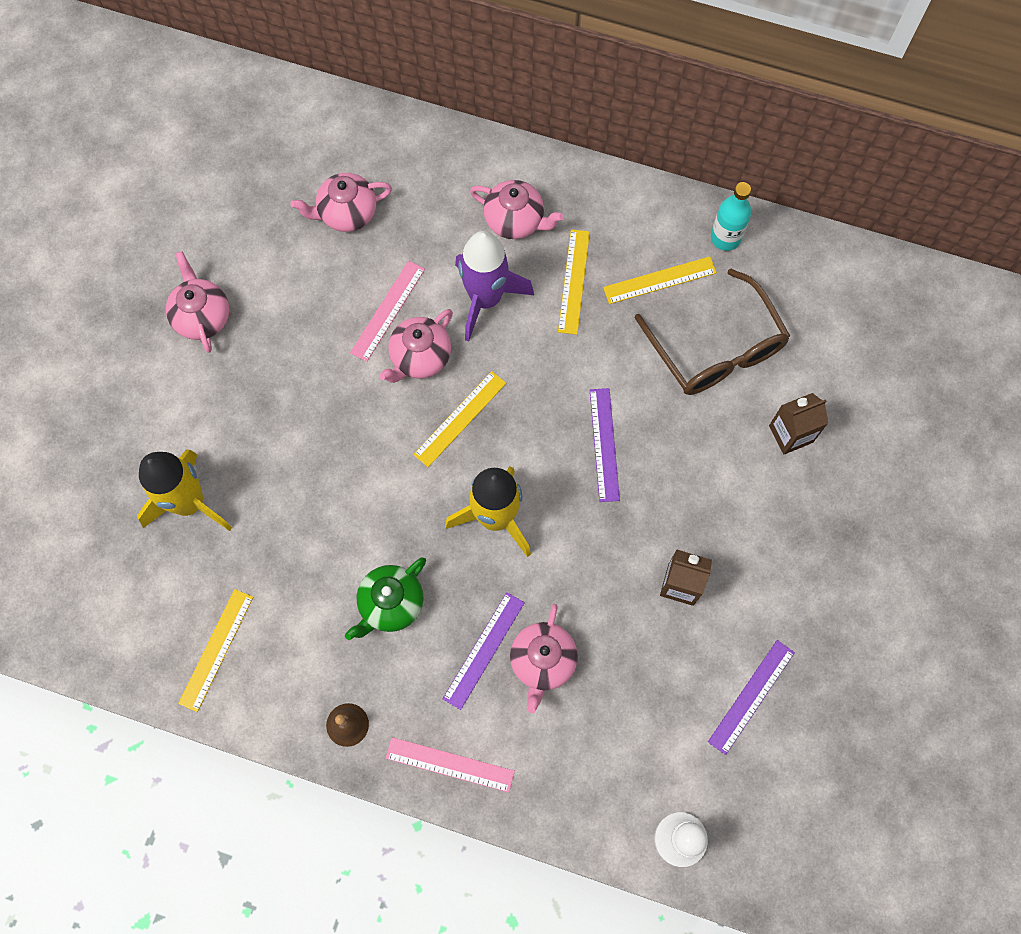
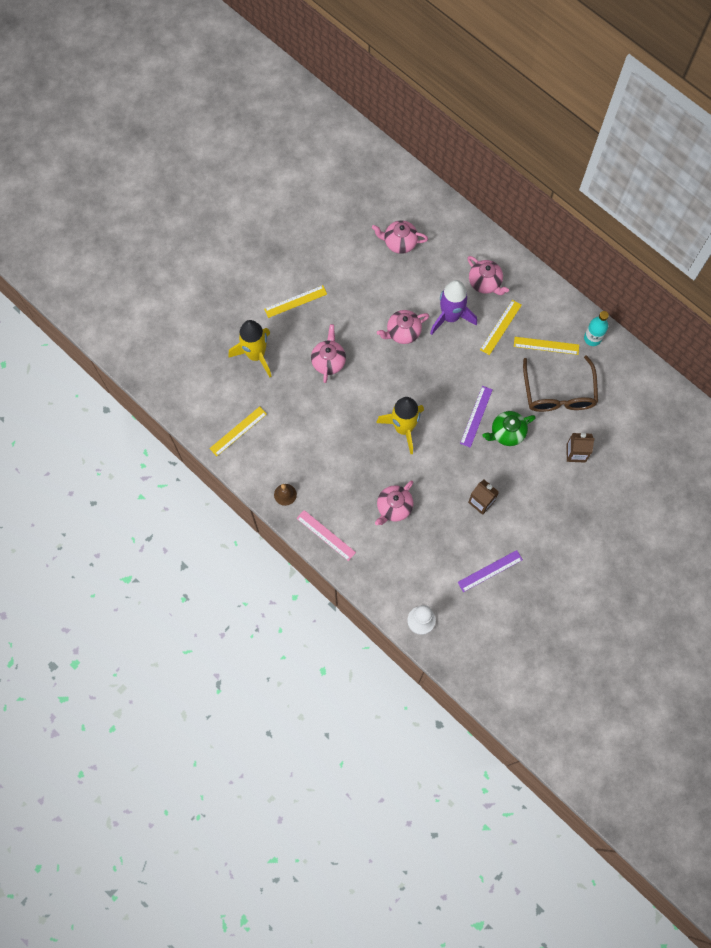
camera: 25 degrees right, 0 degrees up
(202, 317) = (302, 265): pink teapot -> pink teapot (328, 361)
(387, 310) = (397, 301): pink ruler -> none
(390, 604) = (332, 447): green teapot -> green teapot (507, 433)
(460, 418) = (409, 372): yellow ruler -> yellow ruler (295, 301)
(484, 650) = (367, 489): purple ruler -> none

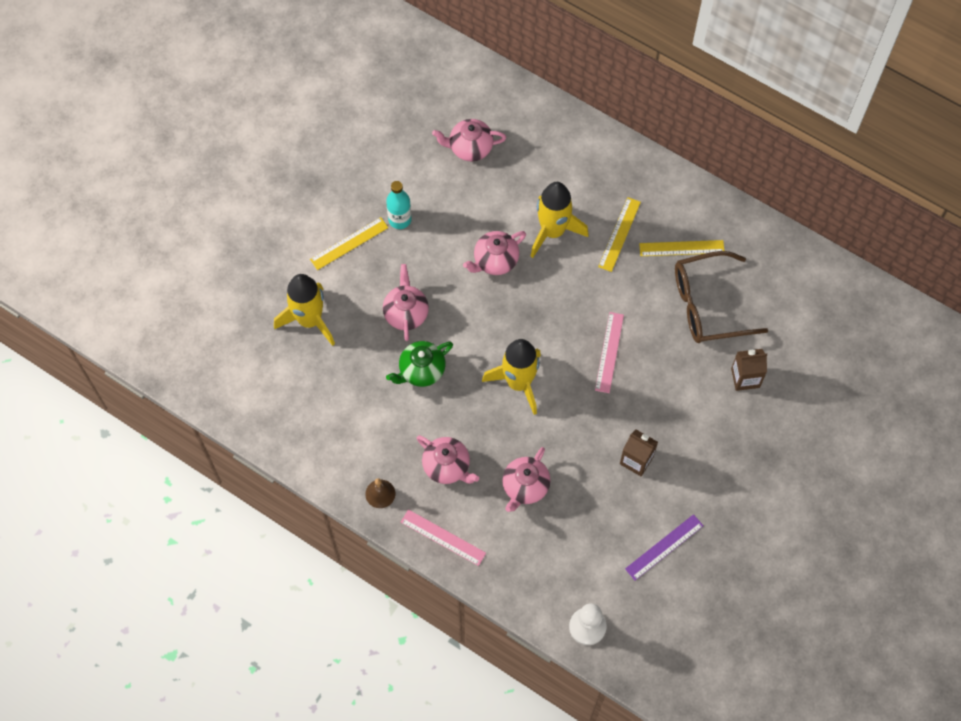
camera: 10 degrees left, 5 degrees down
(238, 431) = (304, 422): yellow ruler -> none
(450, 317) = (553, 231): purple rocket -> yellow rocket
(476, 416) = (609, 352): purple ruler -> pink ruler
(485, 283) = (589, 181): pink teapot -> pink teapot (447, 466)
(507, 433) = (652, 367): green teapot -> green teapot (421, 371)
(558, 392) = (708, 305): brown glasses -> brown glasses turned 90 degrees clockwise
(592, 338) = (738, 229): turquoise bottle -> turquoise bottle (400, 219)

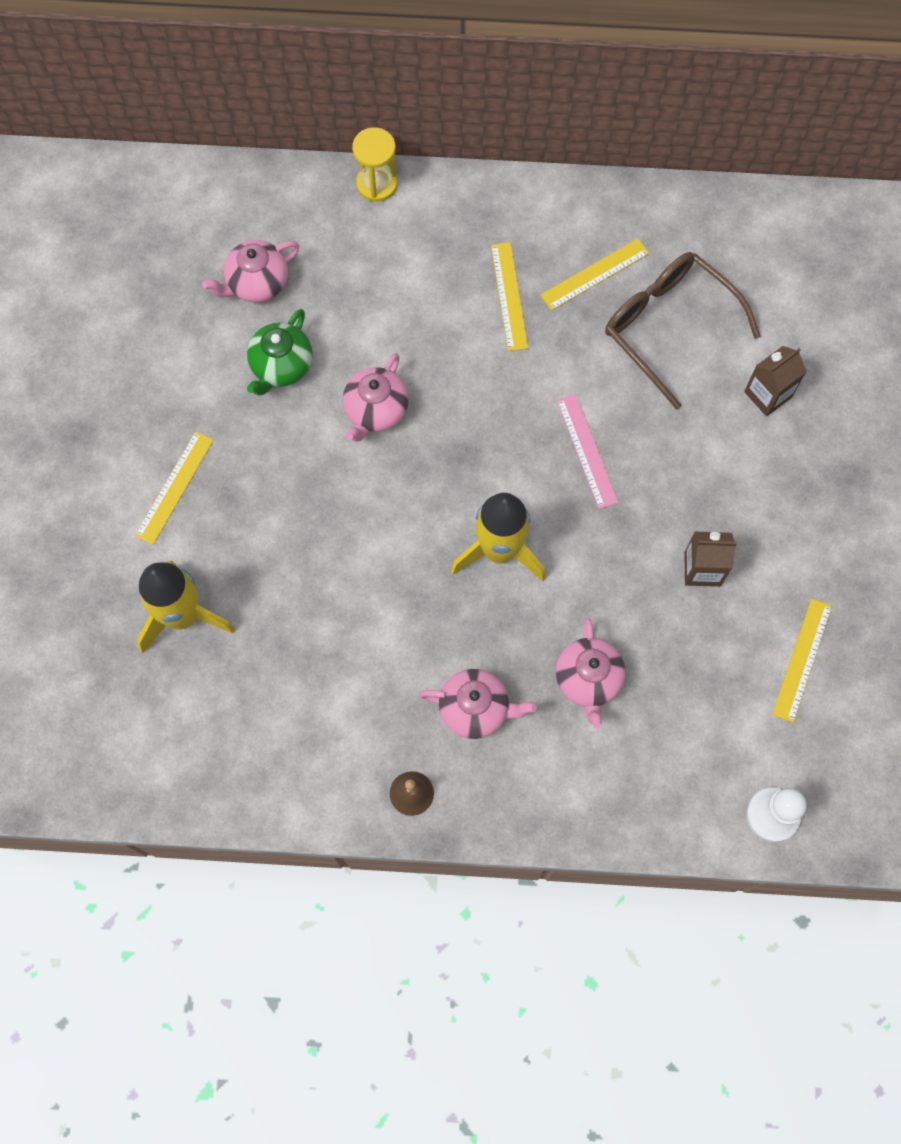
camera: 30 degrees left, 5 degrees up
(400, 219) = (222, 421): turquoise bottle -> none
(406, 313) = (303, 538): pink teapot -> none
(421, 371) = (367, 603): green teapot -> green teapot (281, 366)
(443, 537) = (526, 804): pink ruler -> none
(553, 231) = (425, 335): yellow rocket -> none
(579, 124) = (377, 184): none -> yellow hourglass
(664, 547) = (802, 659): purple ruler -> yellow ruler
(708, 305) = (669, 327): brown glasses -> brown glasses turned 90 degrees clockwise

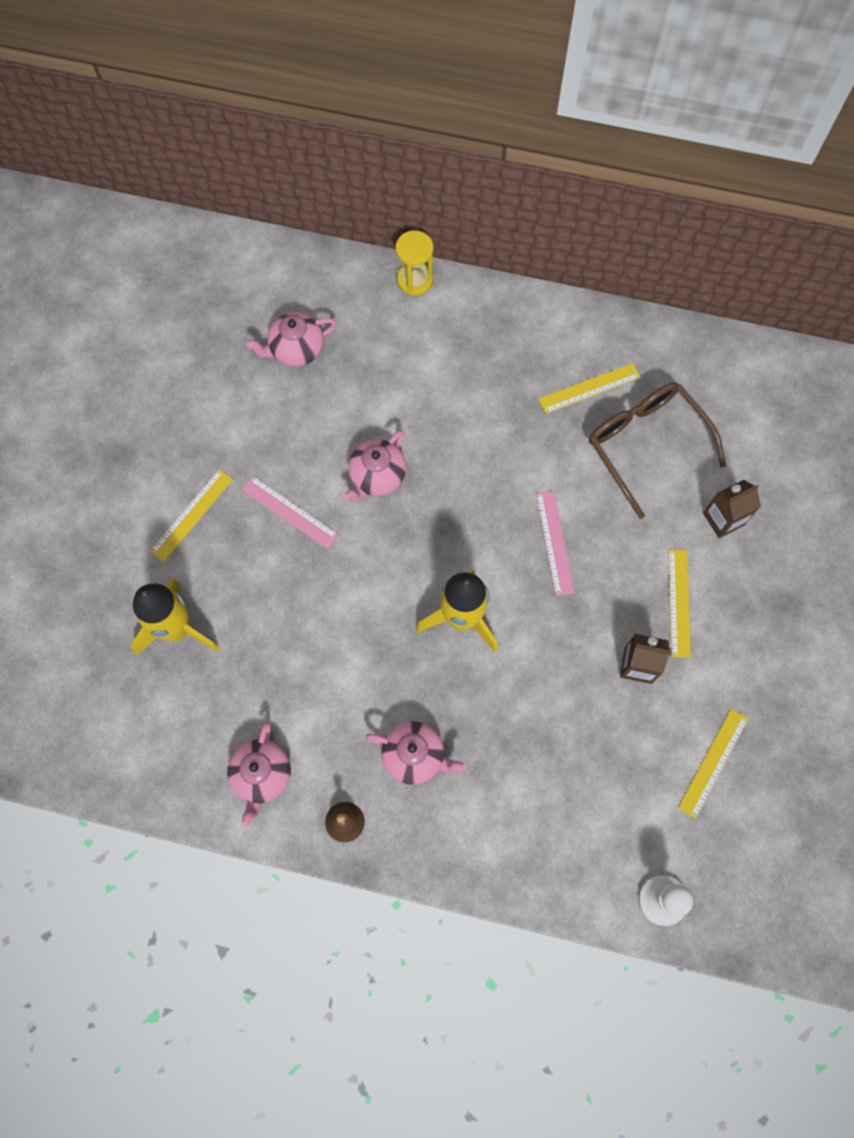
camera: 10 degrees right, 0 degrees up
(281, 366) = (303, 425): green teapot -> none
(285, 466) = (289, 512): none -> pink ruler
(509, 296) = (511, 395): yellow ruler -> yellow ruler (679, 603)
(588, 680) = (519, 747): pink teapot -> pink teapot (262, 775)

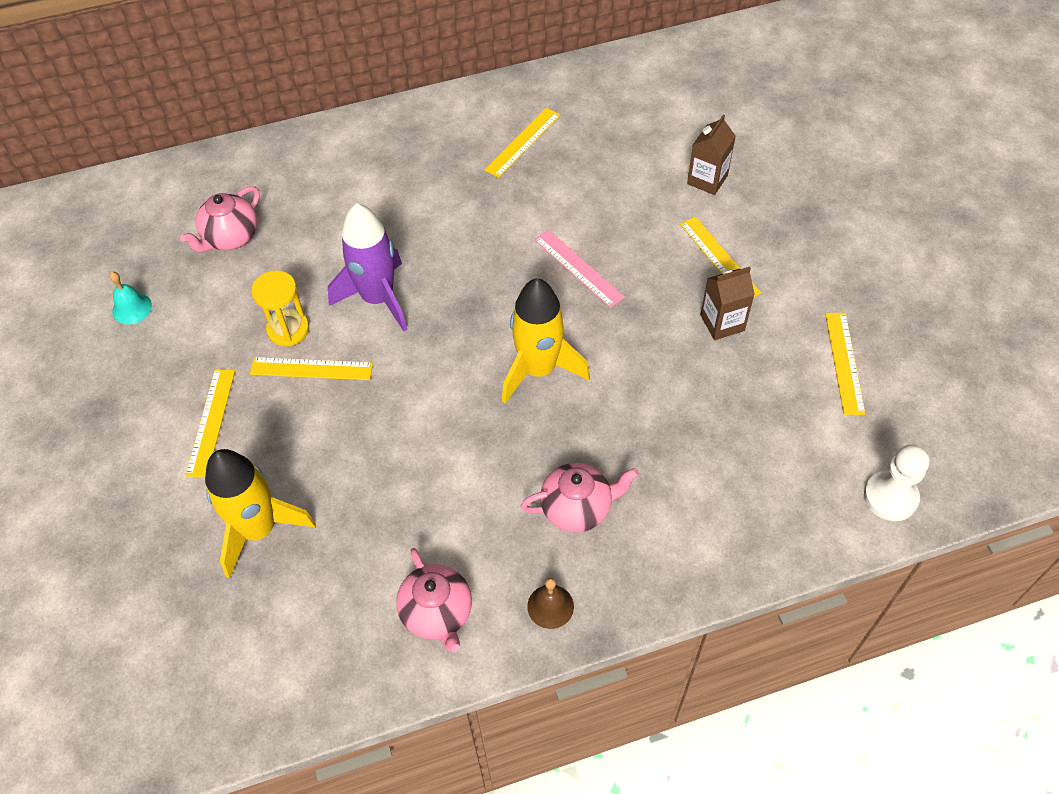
camera: 30 degrees left, 15 degrees down
(187, 375) = (132, 308): none -> turquoise bell
(289, 512) = (311, 369): pink ruler -> yellow ruler
(377, 477) = (378, 298): pink teapot -> purple rocket
(415, 280) = (309, 136): yellow hourglass -> yellow hourglass (288, 329)
(646, 445) = (603, 159): brown glasses -> none

